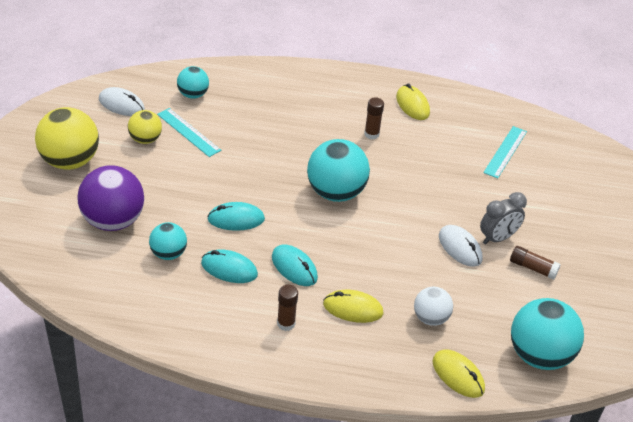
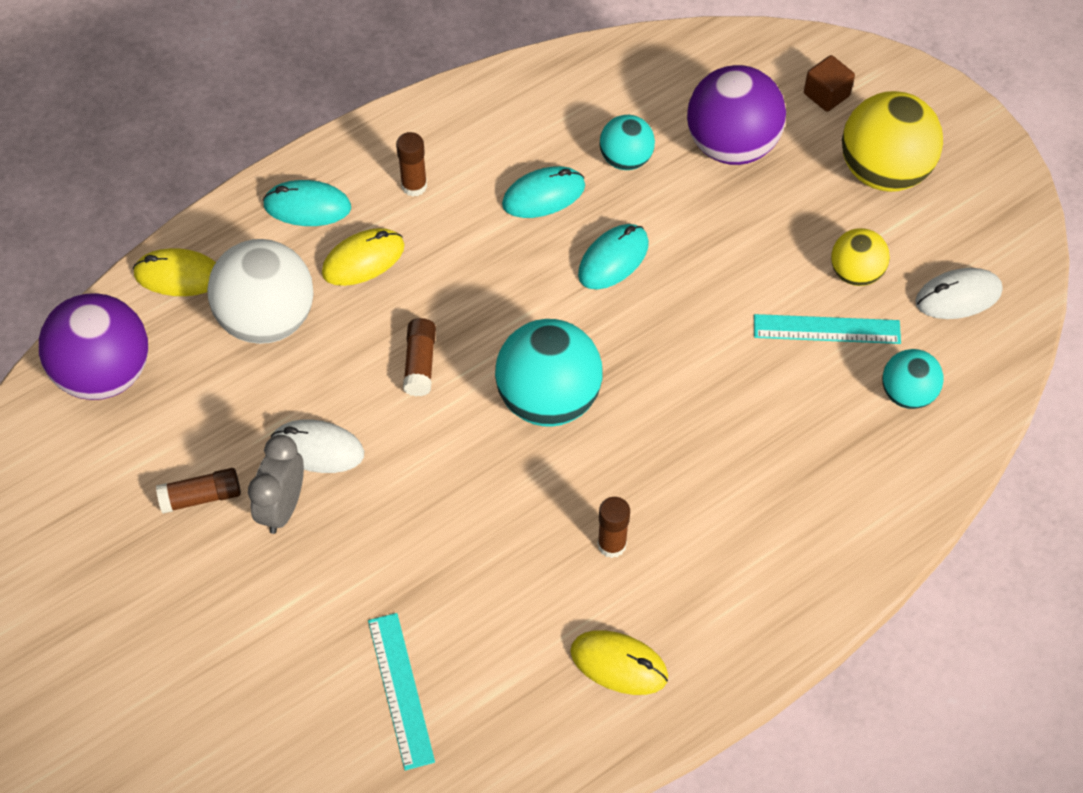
camera: 140 degrees right, 15 degrees up
(36, 207) = (826, 94): none -> brown cube
(294, 267) = (479, 255): turquoise mouse -> turquoise mouse (307, 206)
(376, 245) = (420, 363): none -> brown glue stick
(430, 318) = (267, 319): white ball -> white ball, size x1.77
(539, 355) = (105, 373): turquoise ball -> purple ball

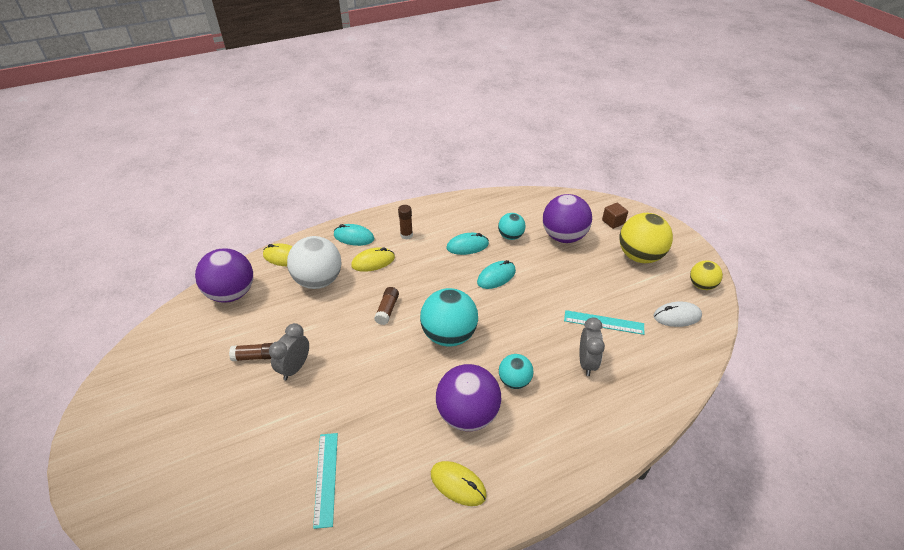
camera: 10 degrees right, 15 degrees down
(317, 449) = (323, 342): white mouse -> none
(611, 544) = (467, 414): brown glue stick -> purple ball
(803, 416) = (586, 363): none -> grey clock
(855, 273) = (621, 298): yellow ball -> yellow ball (701, 285)
(907, 393) = (646, 360): turquoise ball -> turquoise ball (514, 381)

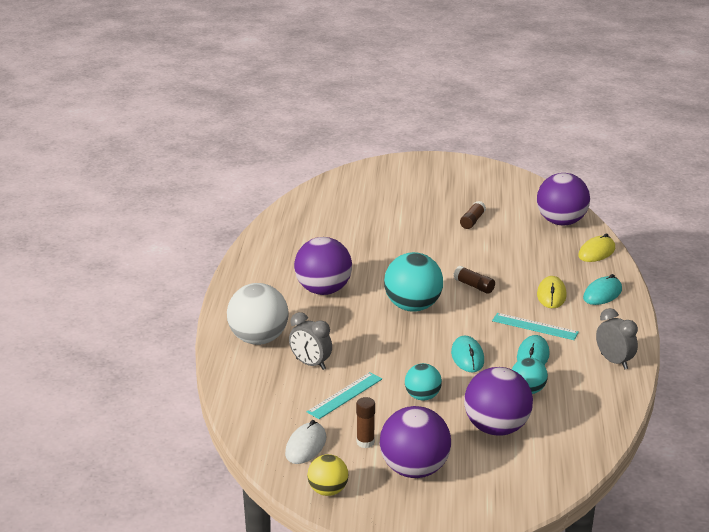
camera: 120 degrees right, 15 degrees down
(295, 368) = (444, 234): grey clock -> grey clock (614, 361)
(318, 281) = (545, 262): white ball -> white ball (258, 339)
(326, 478) = (333, 227): turquoise ruler -> turquoise ruler (535, 326)
(406, 235) = (582, 325): brown glue stick -> brown glue stick (365, 442)
(458, 484) = (273, 270): yellow mouse -> none
(514, 381) = (331, 321): turquoise ball -> turquoise ball (422, 397)
(613, 222) = (494, 482): brown cube -> none
(639, 256) = (414, 470): yellow ball -> purple ball

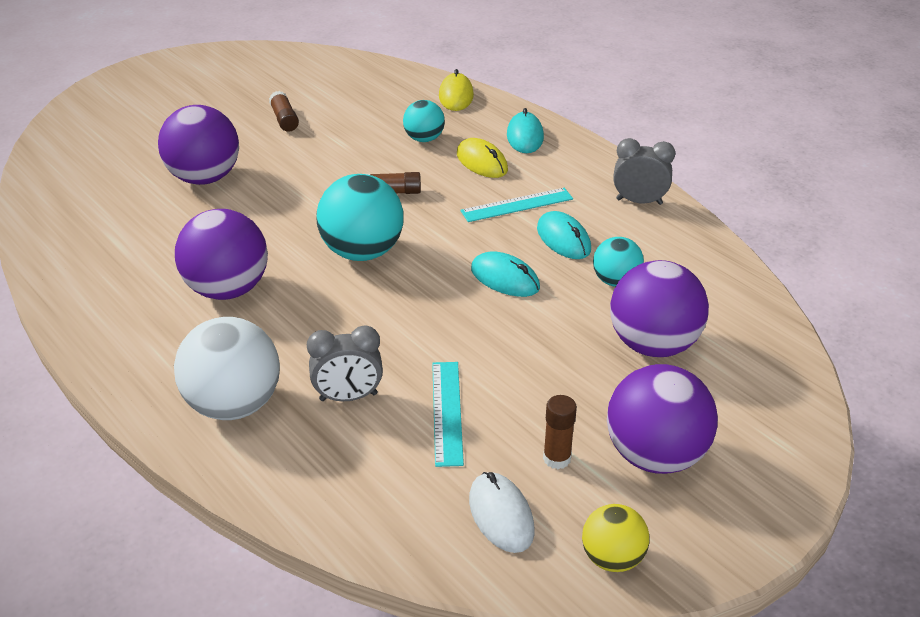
camera: 45 degrees left, 10 degrees up
(422, 397) = (530, 356): turquoise ball -> turquoise ball (424, 139)
(561, 222) = (377, 80): purple ball -> purple ball (205, 178)

